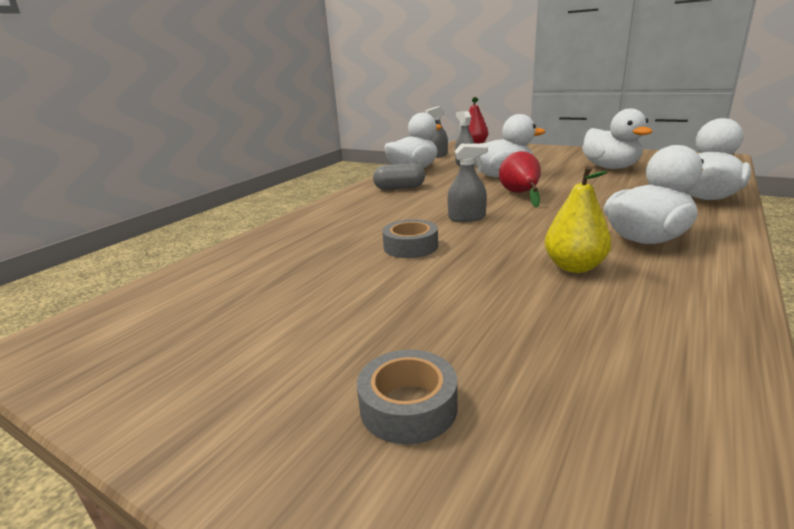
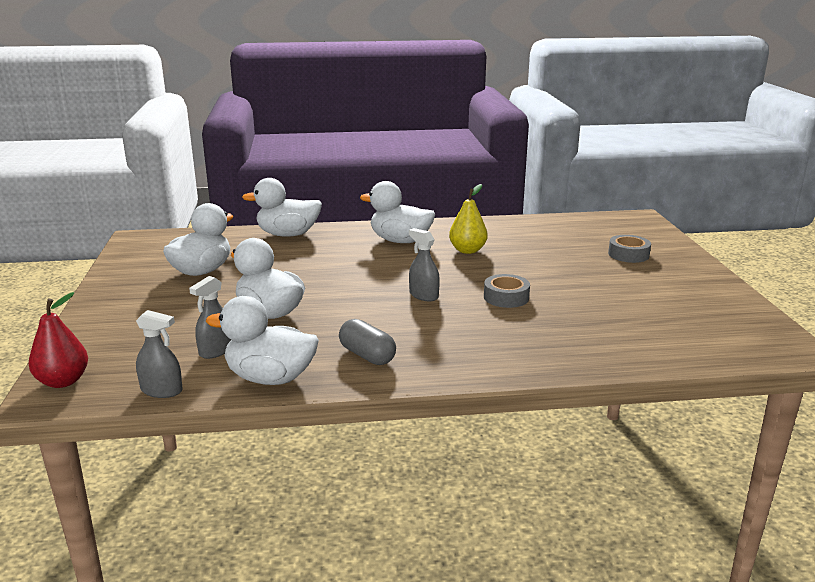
camera: 130 degrees left, 0 degrees up
(521, 194) = (335, 290): red pear -> none

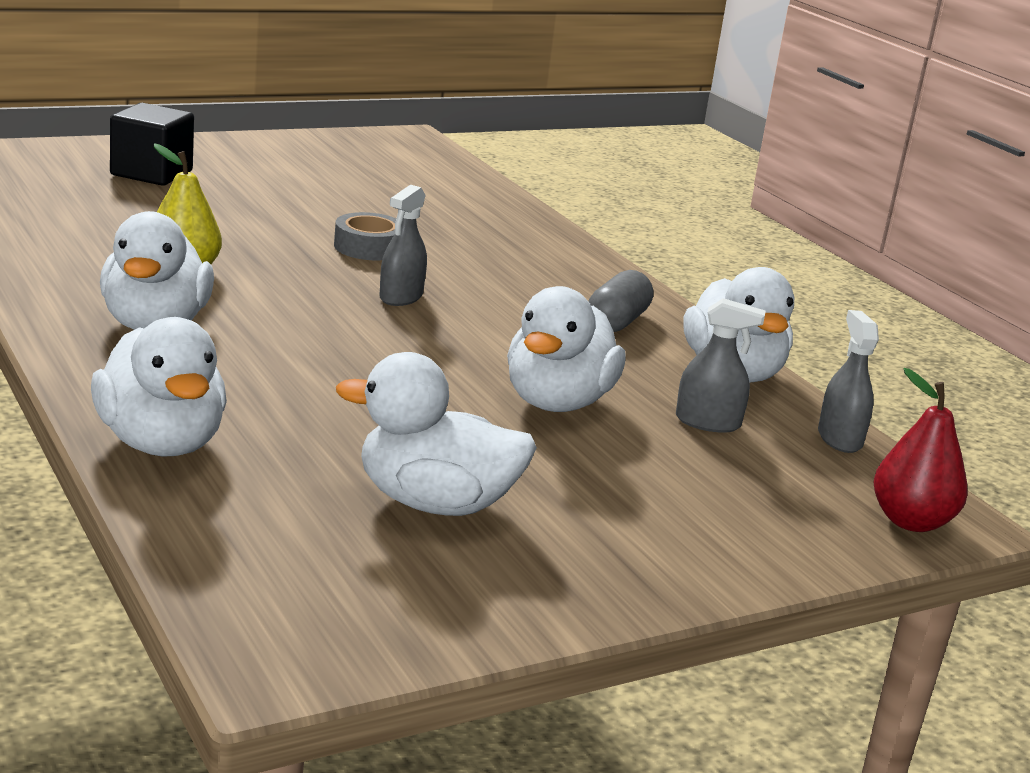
camera: 115 degrees left, 0 degrees up
(628, 254) = (151, 173): grey tape -> black cube

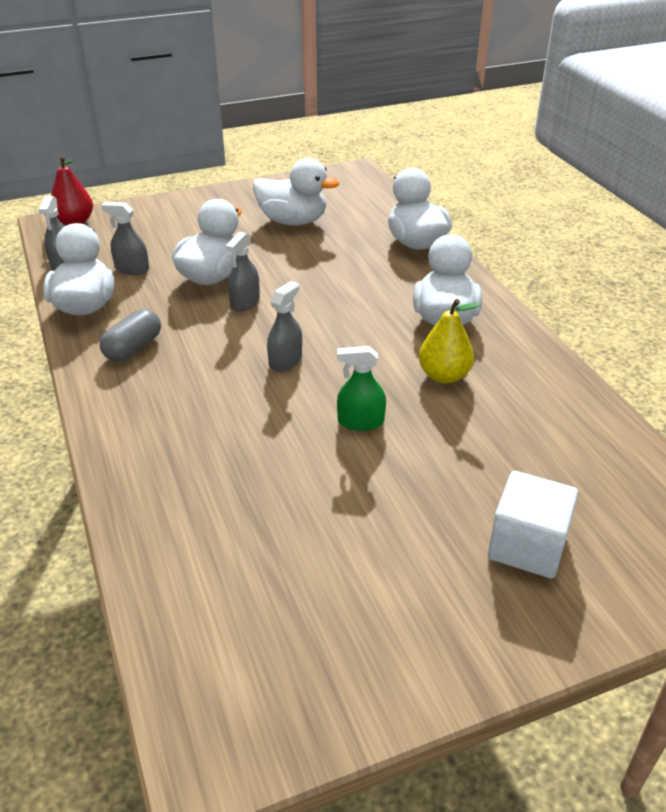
camera: 170 degrees left, 15 degrees up
(151, 173) = (527, 546): black cube -> white cube
(300, 245) = (360, 422): none -> green spray bottle
(368, 247) = (303, 425): grey tape -> none
(483, 363) = (245, 302): none -> grey spray bottle

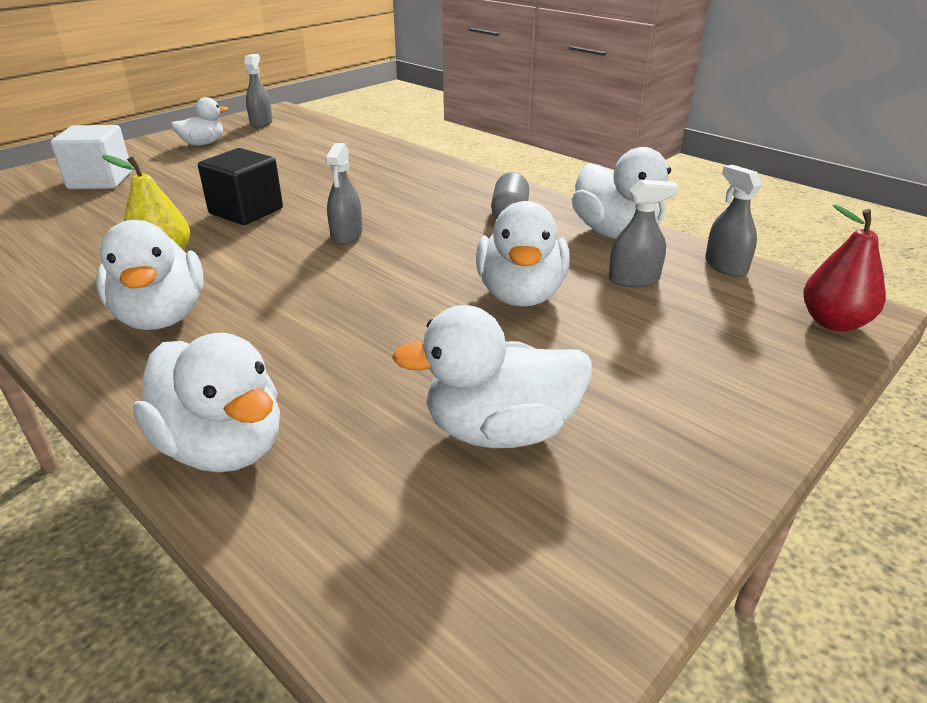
camera: 155 degrees right, 5 degrees down
(245, 302) = (443, 276): grey spray bottle -> grey spray bottle (261, 123)
(360, 422) = (246, 211): green spray bottle -> black cube
(382, 630) = (203, 144): none -> white duck

